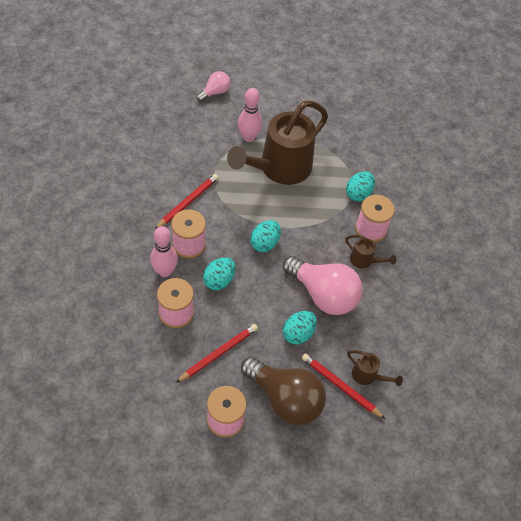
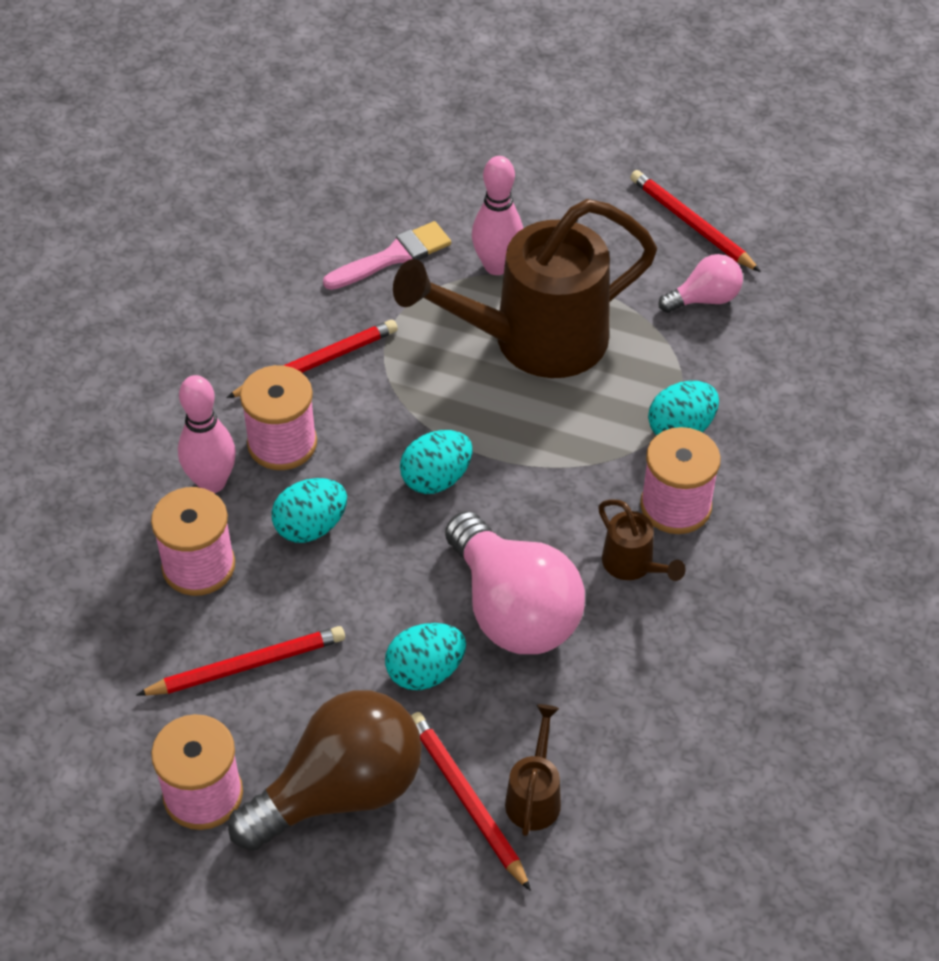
camera: 25 degrees right, 5 degrees down
(200, 143) = (393, 256): none -> pink brush
(215, 92) = (467, 165): pink light bulb -> pink light bulb (704, 299)
(285, 399) = (340, 791): brown light bulb -> brown light bulb turned 90 degrees counterclockwise
(324, 99) = (691, 224): none -> red pencil
(367, 376) = (534, 796): brown watering can -> brown watering can turned 135 degrees counterclockwise

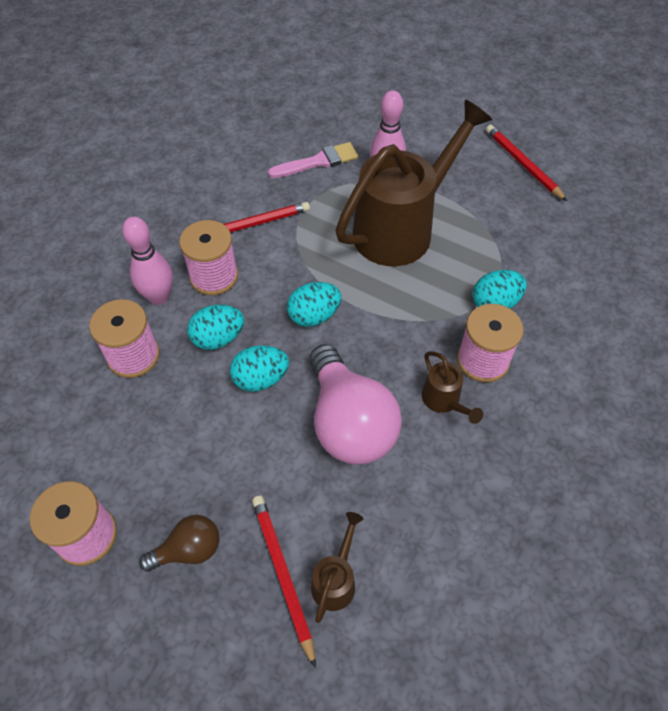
camera: 10 degrees right, 5 degrees up
(247, 665) = (146, 436): red pencil -> none
(340, 791) = (188, 550): brown light bulb -> brown light bulb, size x0.51
(425, 672) = (274, 462): turquoise egg -> turquoise egg (261, 379)
(534, 341) = (401, 228): brown watering can -> brown watering can turned 150 degrees clockwise
(704, 299) = (525, 215): pink light bulb -> none

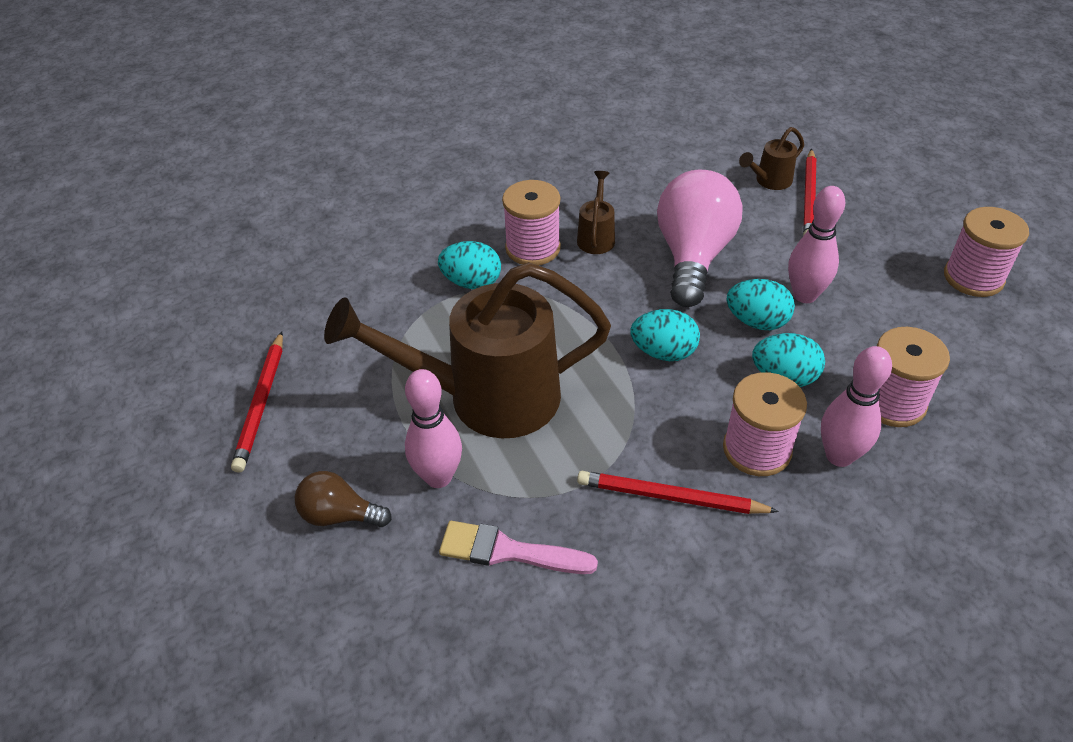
camera: 145 degrees left, 10 degrees down
(188, 550) = (881, 236): brown light bulb -> brown light bulb (339, 515)
(234, 428) = (804, 295): none -> pink bowling pin

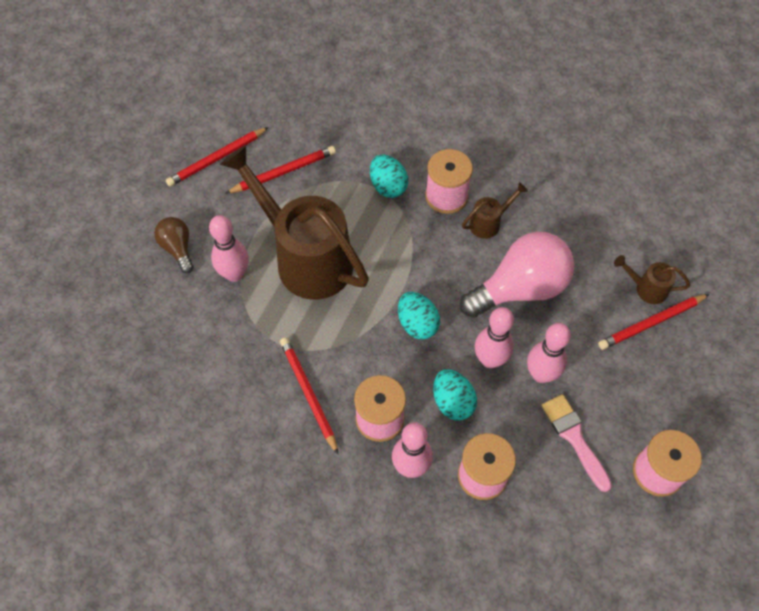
camera: 50 degrees right, 15 degrees up
(353, 354) = (283, 172): none -> red pencil
(508, 551) = (214, 339): pink brush -> pink brush (574, 438)
(757, 322) = (490, 360): turquoise egg -> pink bowling pin

